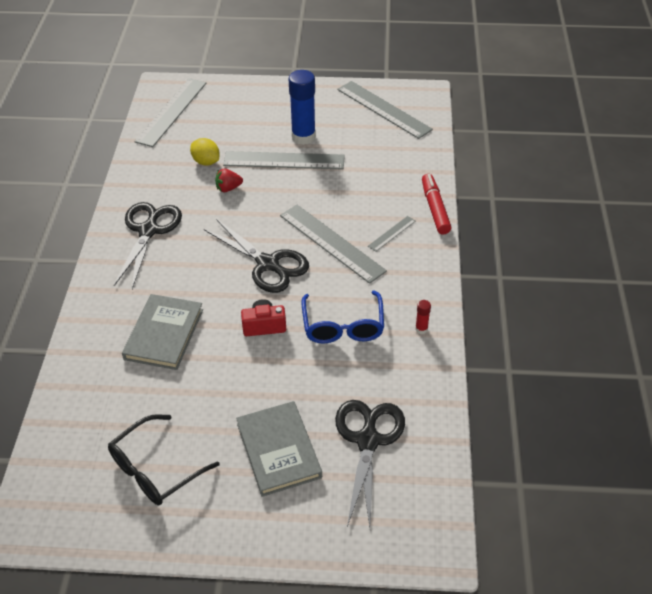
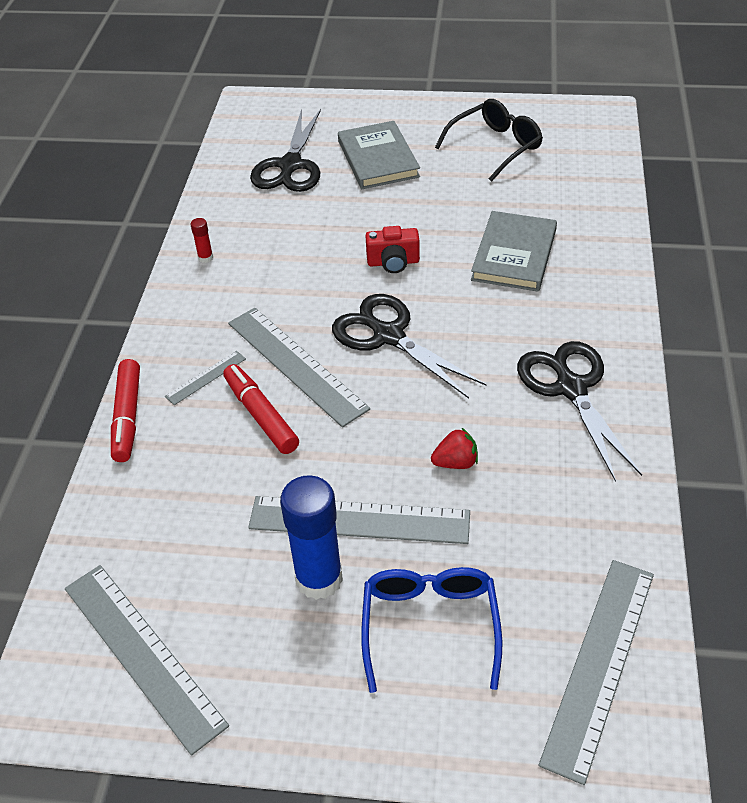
camera: 175 degrees left, 0 degrees up
(148, 231) = (571, 388): black scissors -> black scissors turned 150 degrees clockwise
(206, 162) = (502, 521): yellow lemon -> none
(343, 326) = (298, 261): blue glasses -> blue glasses (430, 625)
(349, 211) = (261, 415): none -> red marker

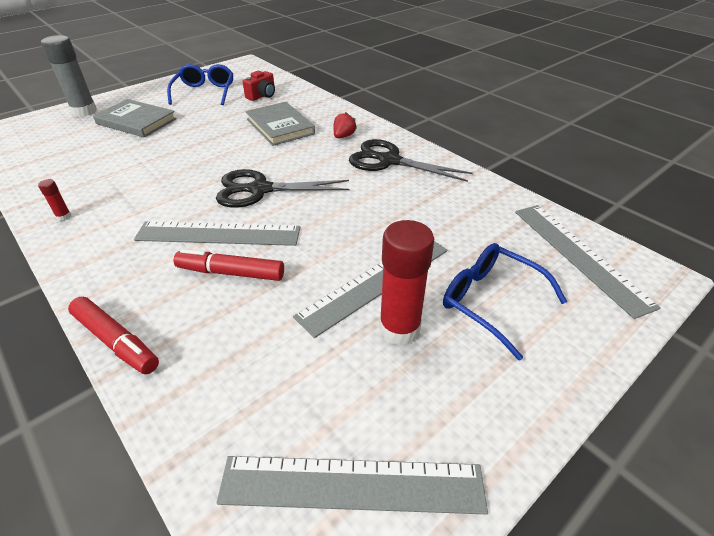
camera: 50 degrees left, 5 degrees down
(206, 377) = (157, 278): grey ruler -> none
(290, 165) = (73, 146): black scissors -> none
(319, 579) = (399, 329): blue glue stick -> red glue stick
(346, 114) = (84, 111): none -> grey glue stick
(393, 262) = (213, 158): red camera -> red camera (262, 96)
(455, 462) = (384, 221): red strawberry -> red strawberry (343, 136)
(495, 146) = (205, 92): black glasses -> blue glasses

